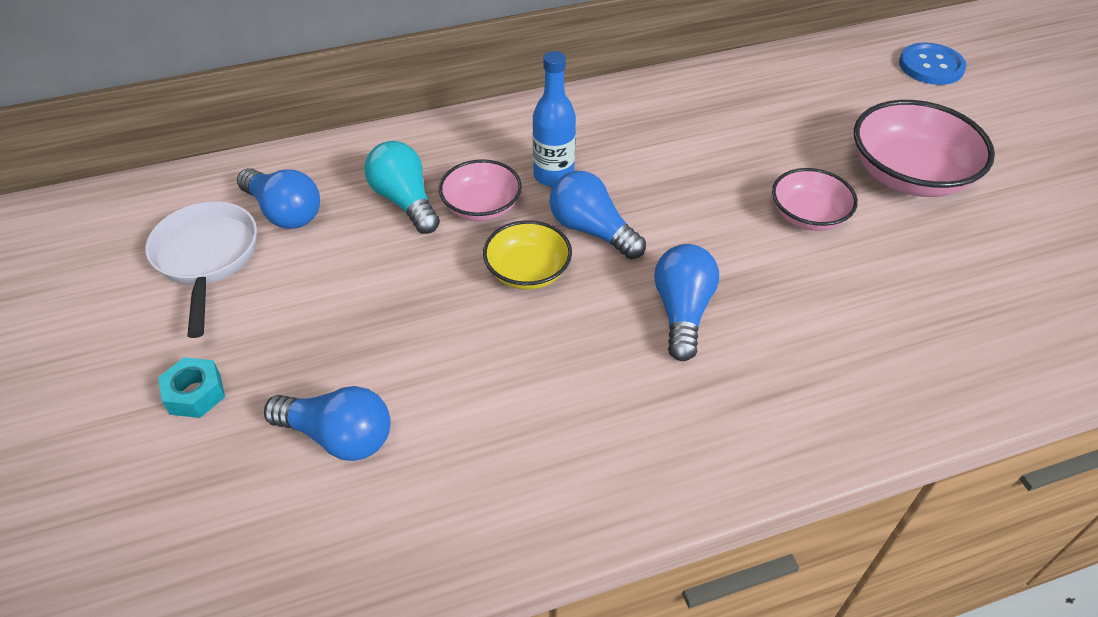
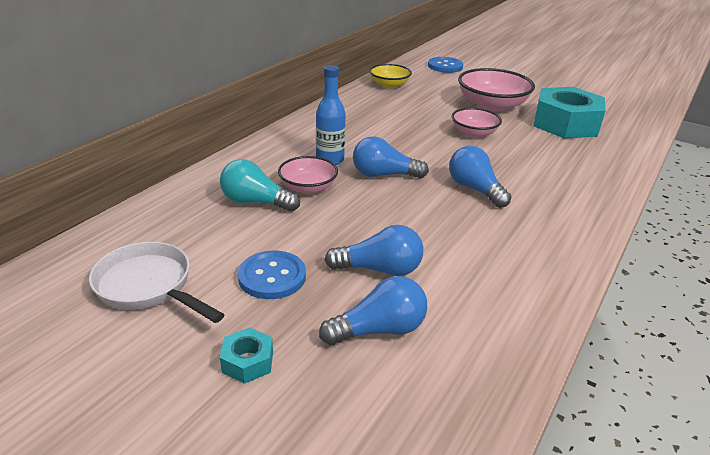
camera: 40 degrees left, 15 degrees down
(284, 212) = (176, 239): blue light bulb -> blue light bulb (379, 269)
(316, 309) = (272, 276): none -> blue button
(528, 271) = (376, 205): yellow bowl -> yellow bowl (389, 85)
(993, 264) = (565, 124): none -> turquoise nut

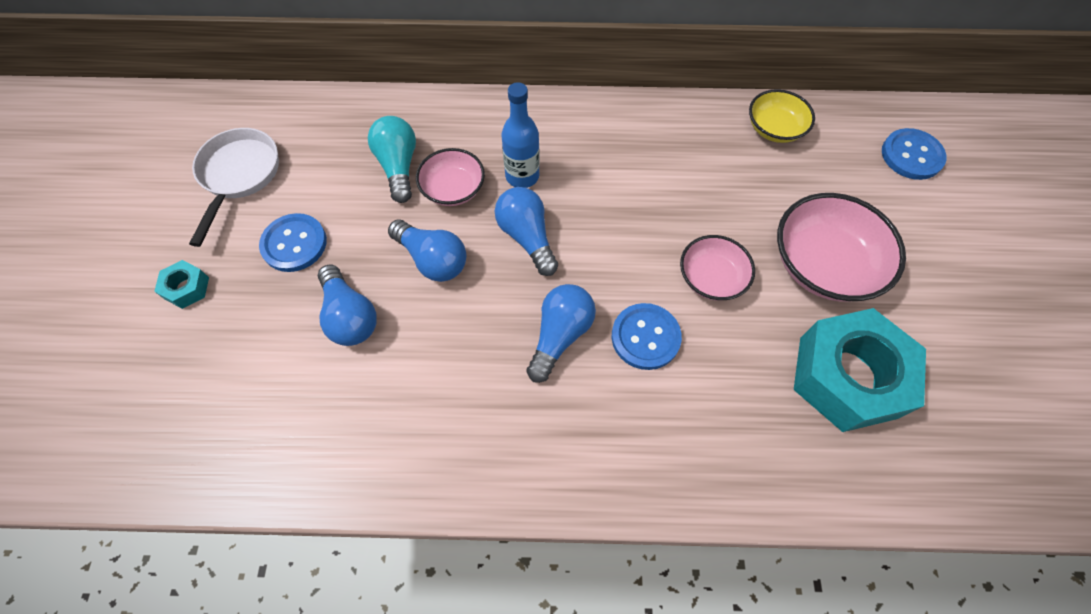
camera: 60 degrees right, 30 degrees up
(379, 330) = (264, 356): blue light bulb -> blue light bulb (432, 259)
(499, 164) = (645, 337): none -> blue button

